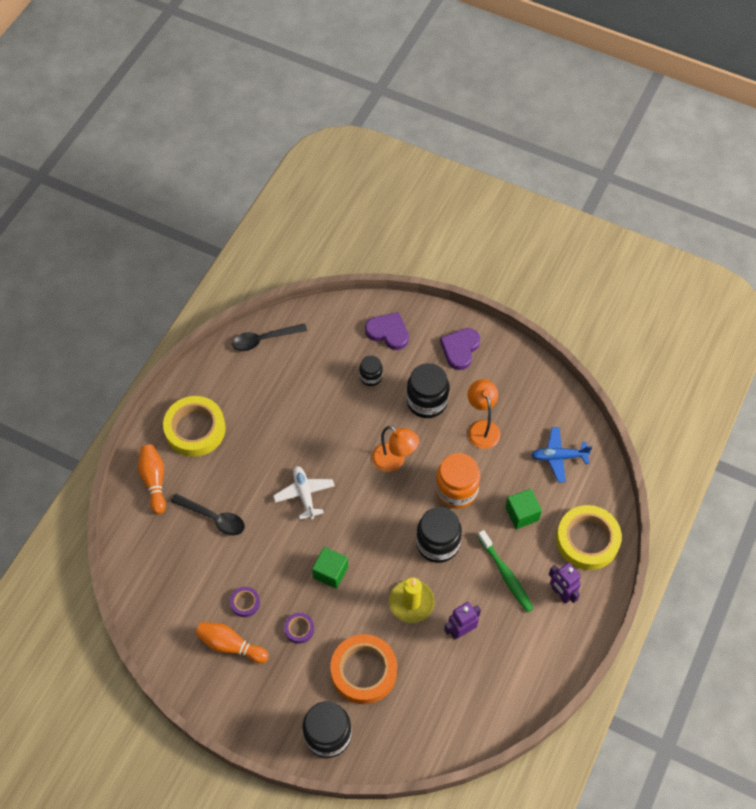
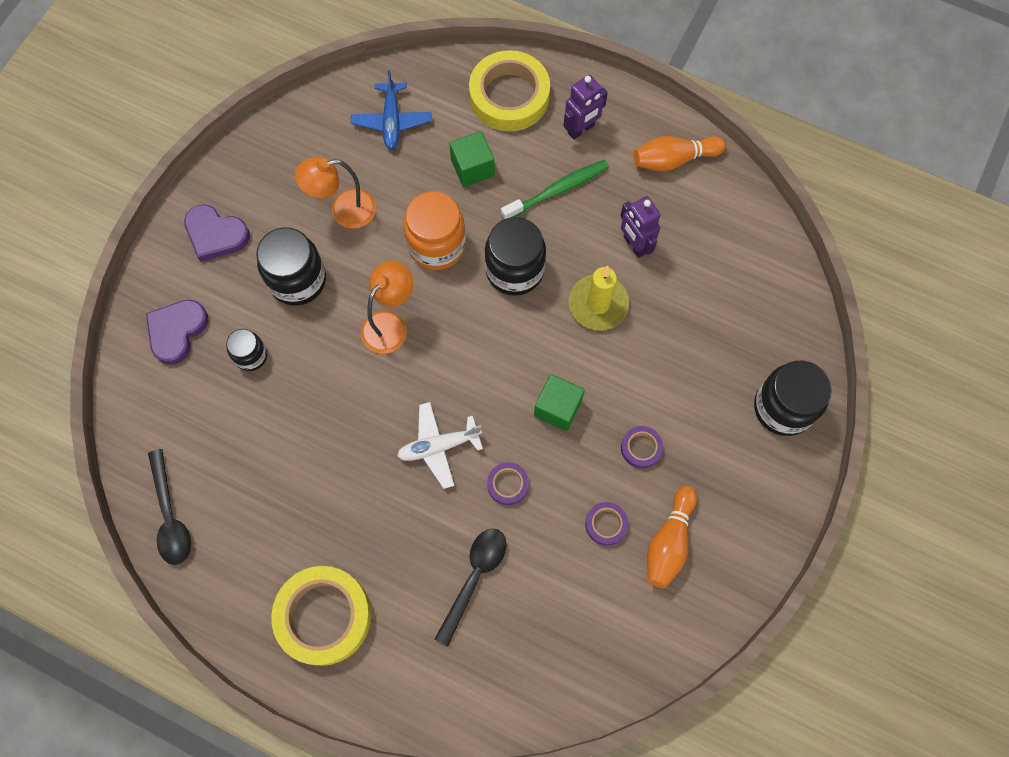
camera: 90 degrees left, 10 degrees up
(154, 481) = (411, 675): orange bowling pin -> orange bowling pin (674, 159)
(276, 538) = (507, 484): none -> purple tape
(364, 671) = (695, 363): orange tape -> none

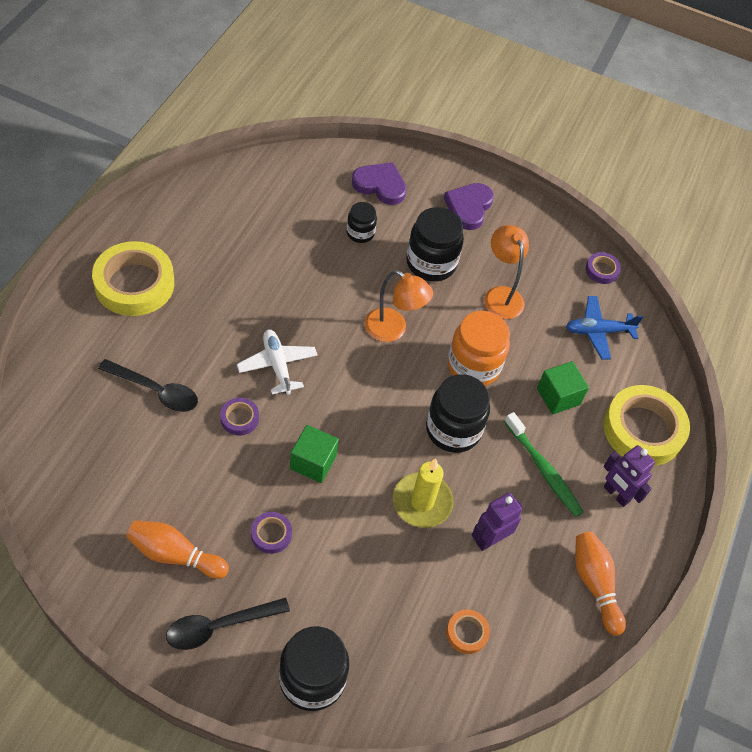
camera: 80 degrees right, 15 degrees down
(170, 516) = (225, 186): black spoon -> black spoon (218, 626)
(606, 524) = (196, 499): purple tape -> purple tape (602, 270)
(728, 272) = (467, 633): none -> orange tape

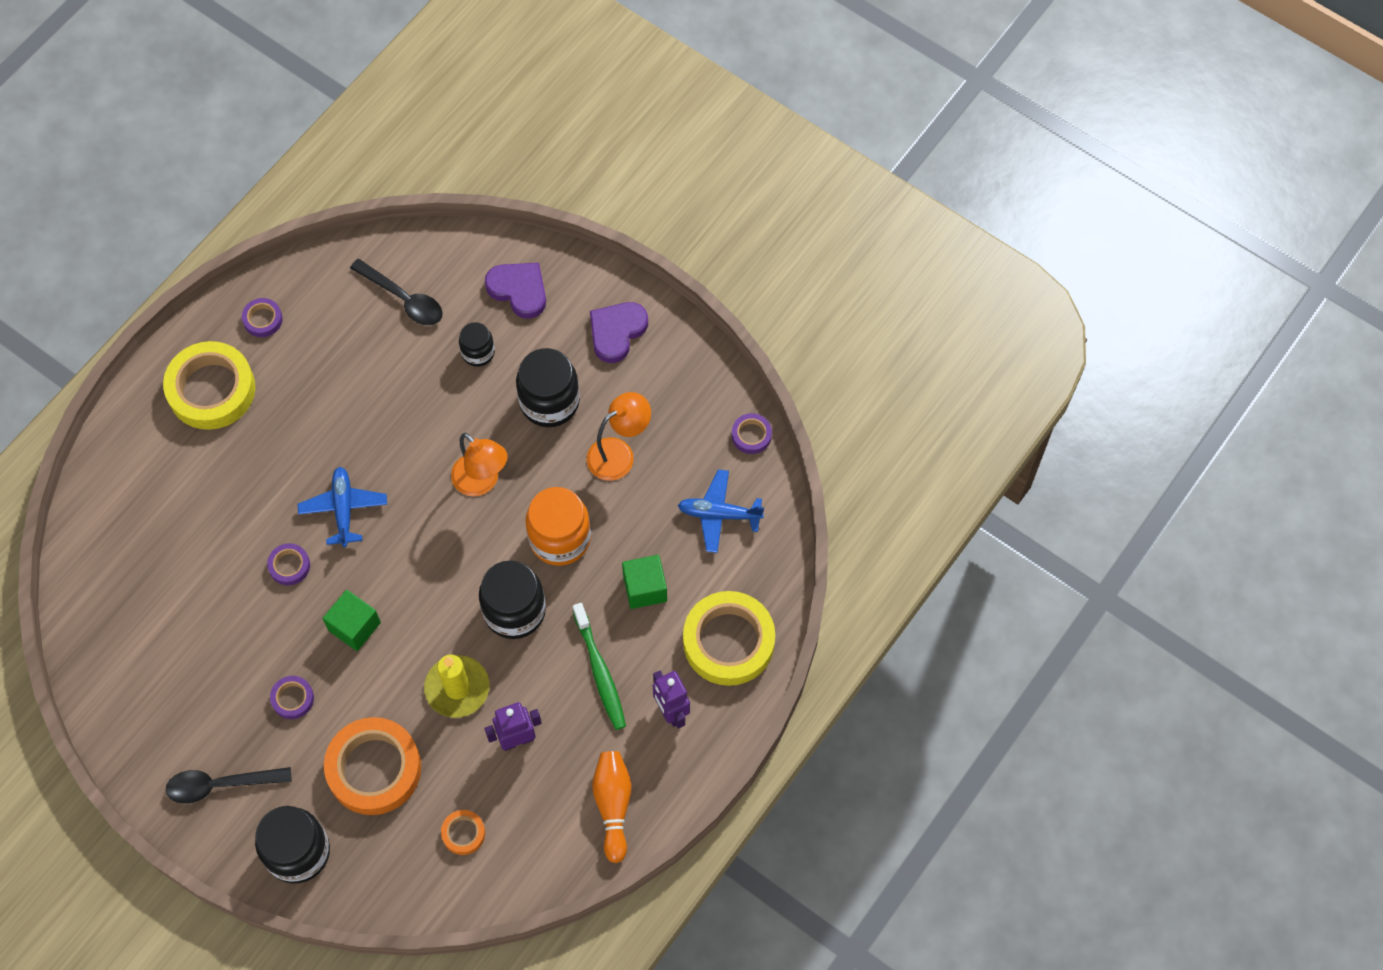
camera: 20 degrees right, 10 degrees up
(156, 391) = (209, 522): black spoon -> black spoon (404, 299)
(168, 226) = (263, 319): none -> purple tape
(175, 555) = (193, 705): orange bowling pin -> none
(277, 365) = (343, 509): white plane -> blue plane
(365, 586) = (374, 769): none -> orange tape
(501, 295) = (619, 453): orange lamp -> orange lamp turned 60 degrees clockwise

